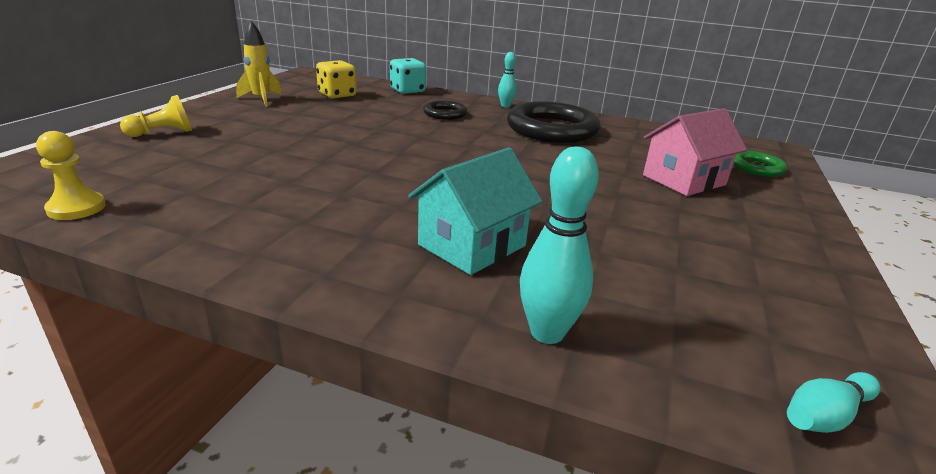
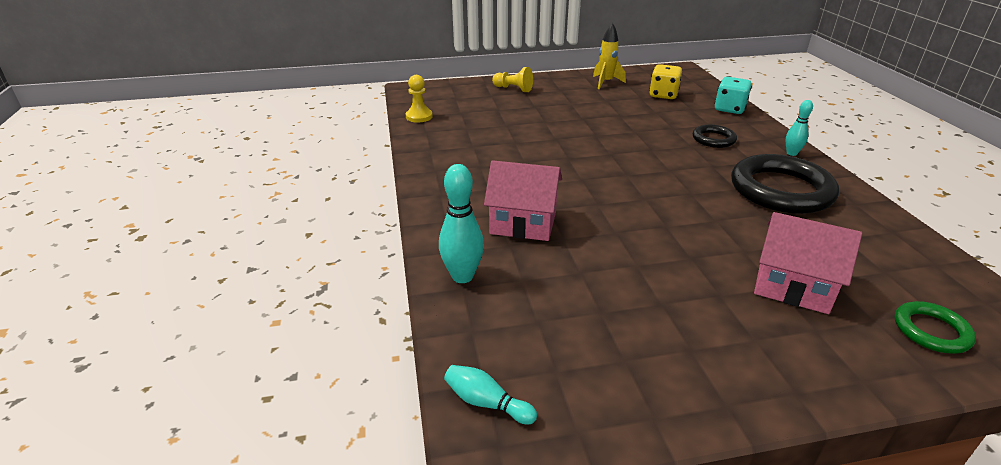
camera: 60 degrees right, 5 degrees up
(472, 245) = (523, 223): turquoise house -> pink house

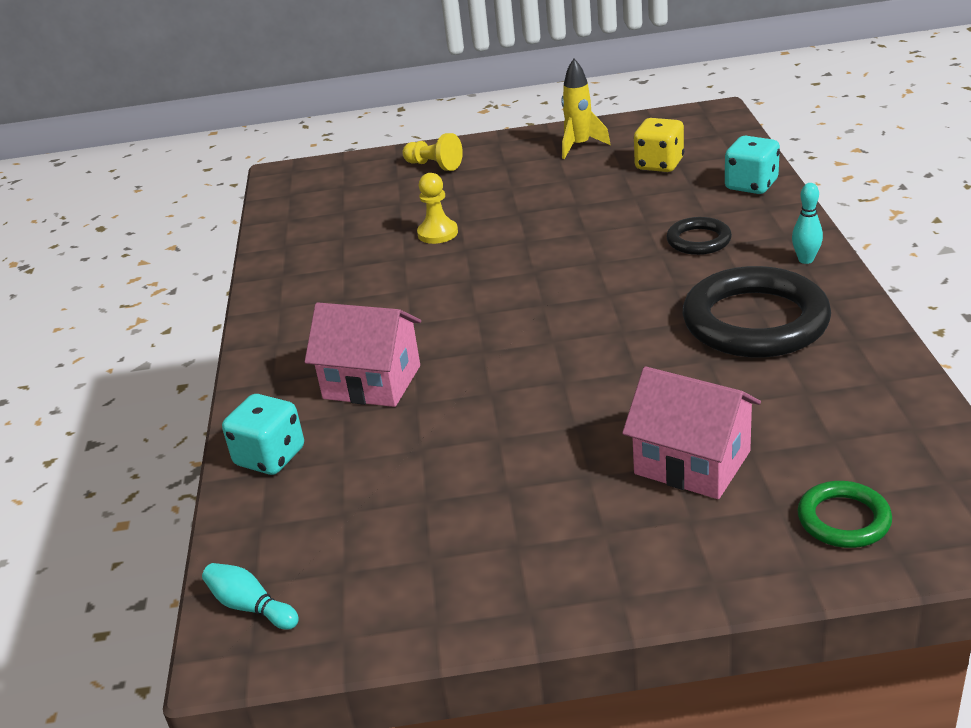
camera: 10 degrees right, 0 degrees up
(419, 117) = (282, 221): yellow pawn -> yellow pawn (437, 233)
(462, 276) = (270, 457): turquoise bowling pin -> turquoise dice

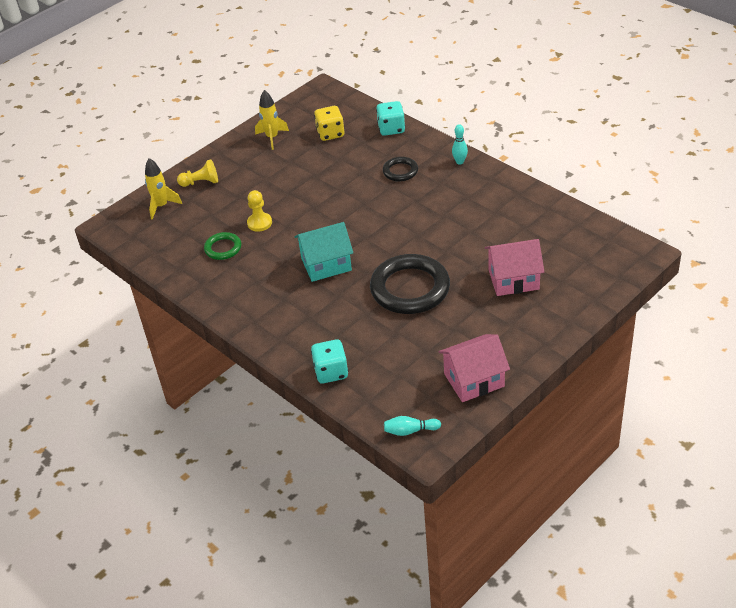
camera: 40 degrees left, 10 degrees up
(360, 175) = (161, 206): none -> yellow rocket
(372, 382) = (332, 315): pink house -> pink house (474, 380)
(450, 315) = (326, 264): none -> turquoise house
(755, 321) = (470, 203): black ring -> black ring (410, 288)
(843, 519) = (589, 273): green ring -> green ring (223, 248)

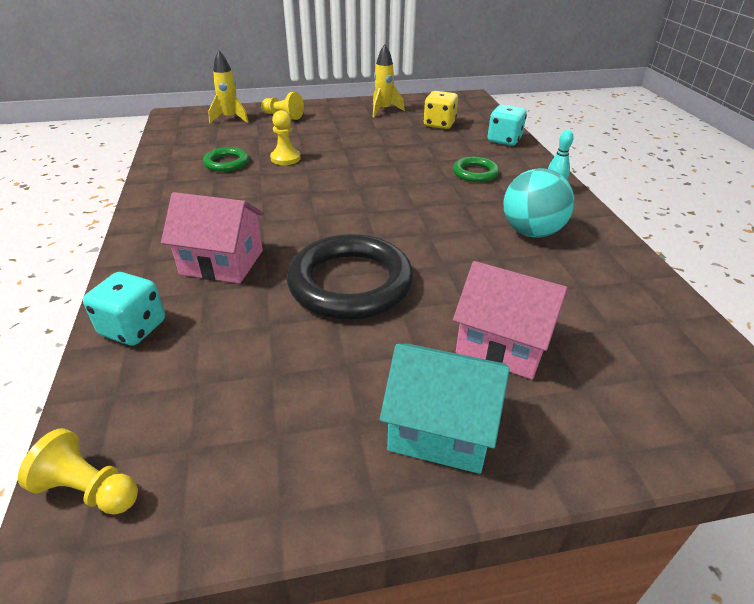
camera: 30 degrees right, 5 degrees down
(326, 264) = (294, 216): turquoise house -> turquoise house (441, 429)
(400, 171) = (475, 173): black ring -> green ring
(410, 431) = (89, 489): turquoise bowling pin -> yellow pawn
(473, 203) = (531, 232): none -> turquoise ball
(474, 380) = (282, 467): pink house -> pink house (222, 262)

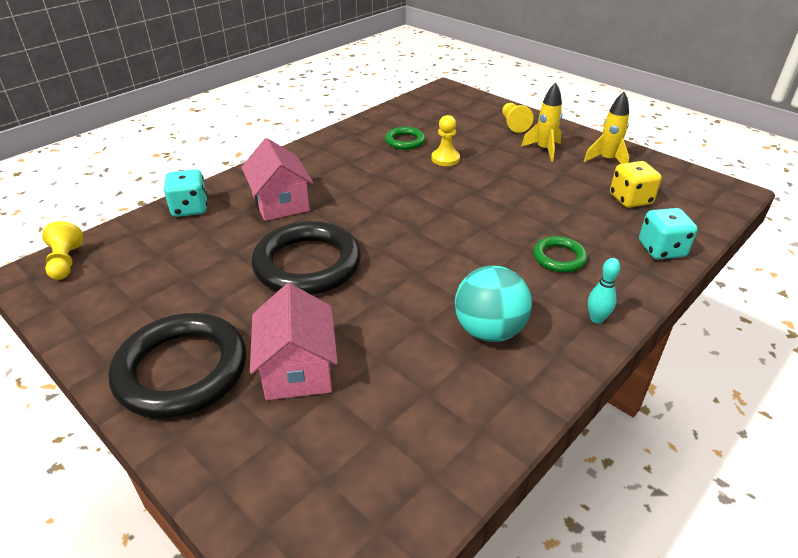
camera: 55 degrees right, 0 degrees up
(230, 118) = (473, 108): yellow rocket -> yellow rocket (544, 150)
(441, 429) = (182, 370): turquoise house -> black ring

